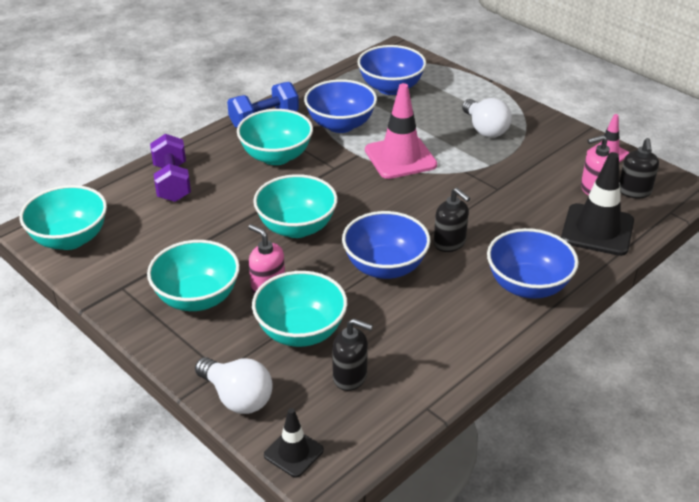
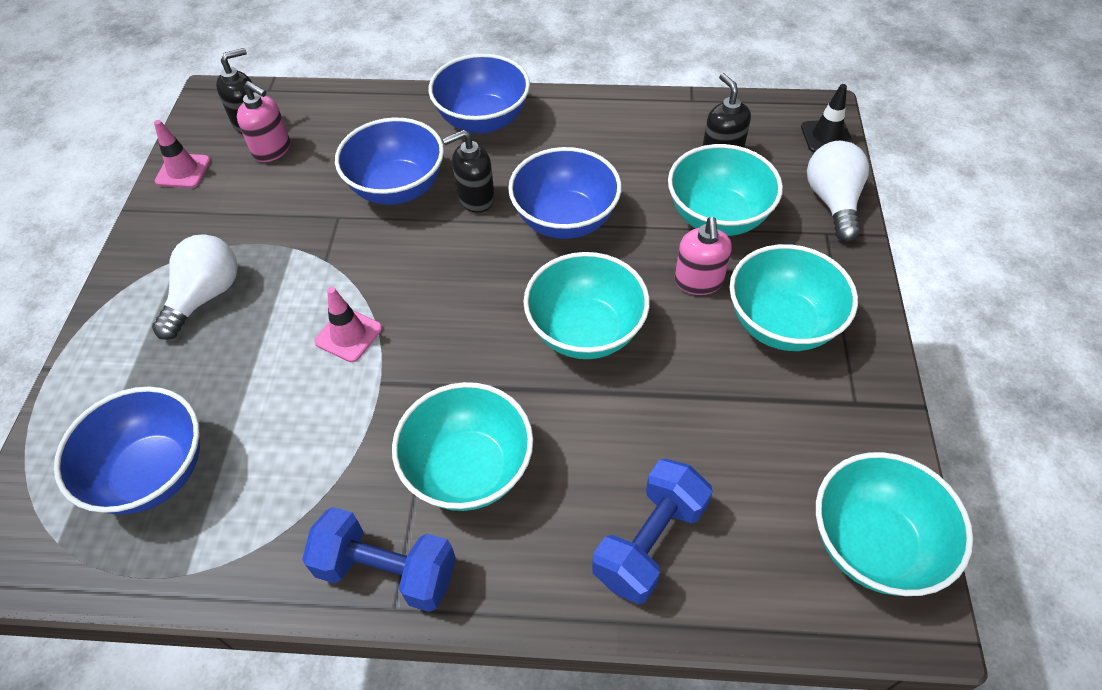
camera: 130 degrees left, 15 degrees up
(172, 182) = (649, 542): purple dumbbell -> blue dumbbell
(340, 125) = (319, 456): blue bowl -> blue bowl (397, 188)
(400, 158) = (348, 335): pink traffic cone -> pink traffic cone, size x0.55
(449, 243) = (475, 198): black soap dispenser -> black soap dispenser turned 120 degrees counterclockwise
(597, 230) = (347, 118): black traffic cone -> none

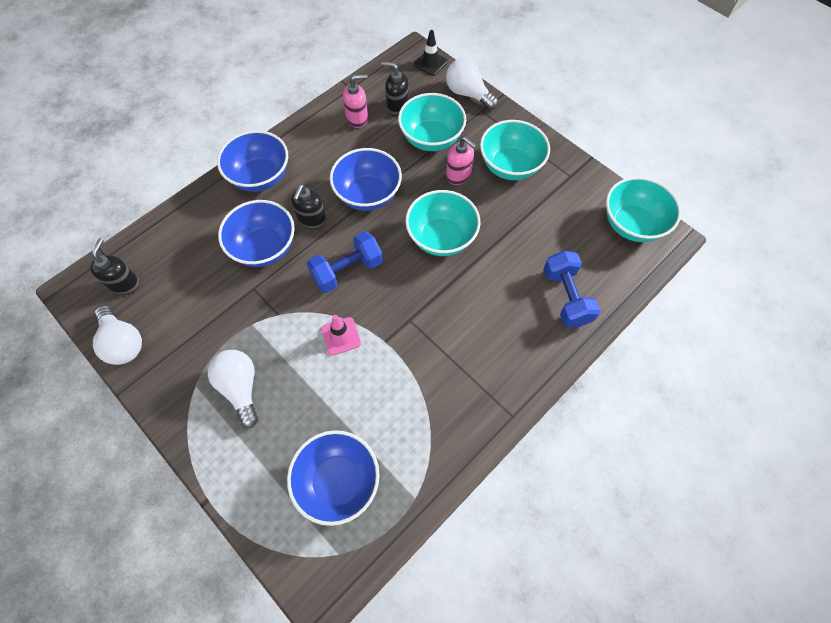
camera: 50 degrees left, 10 degrees up
(183, 171) = (123, 343): pink traffic cone -> white light bulb
(272, 150) = (162, 287): pink soap dispenser -> pink soap dispenser (357, 118)
(387, 571) = (491, 407): blue dumbbell -> blue dumbbell (347, 270)
(468, 469) = (469, 338): turquoise bowl -> none

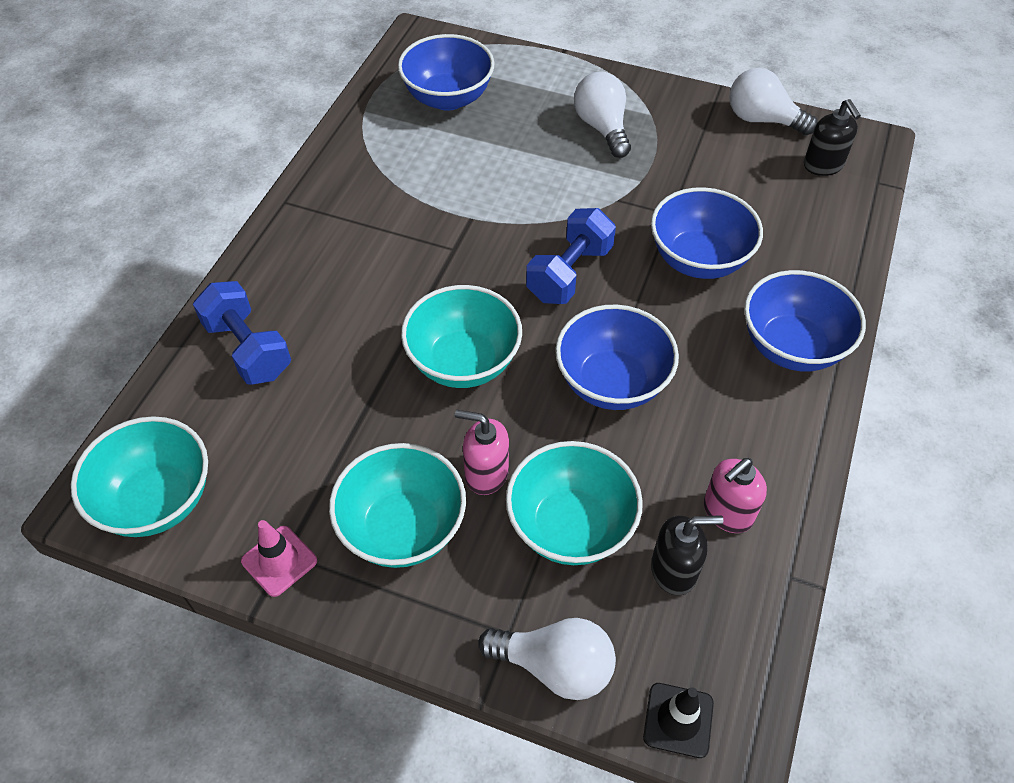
camera: 155 degrees right, 10 degrees down
(240, 388) = (602, 128): white light bulb -> white light bulb turned 150 degrees counterclockwise
(312, 220) = (666, 316): black soap dispenser -> none
(341, 336) = (527, 205): pink traffic cone -> pink traffic cone (279, 561)

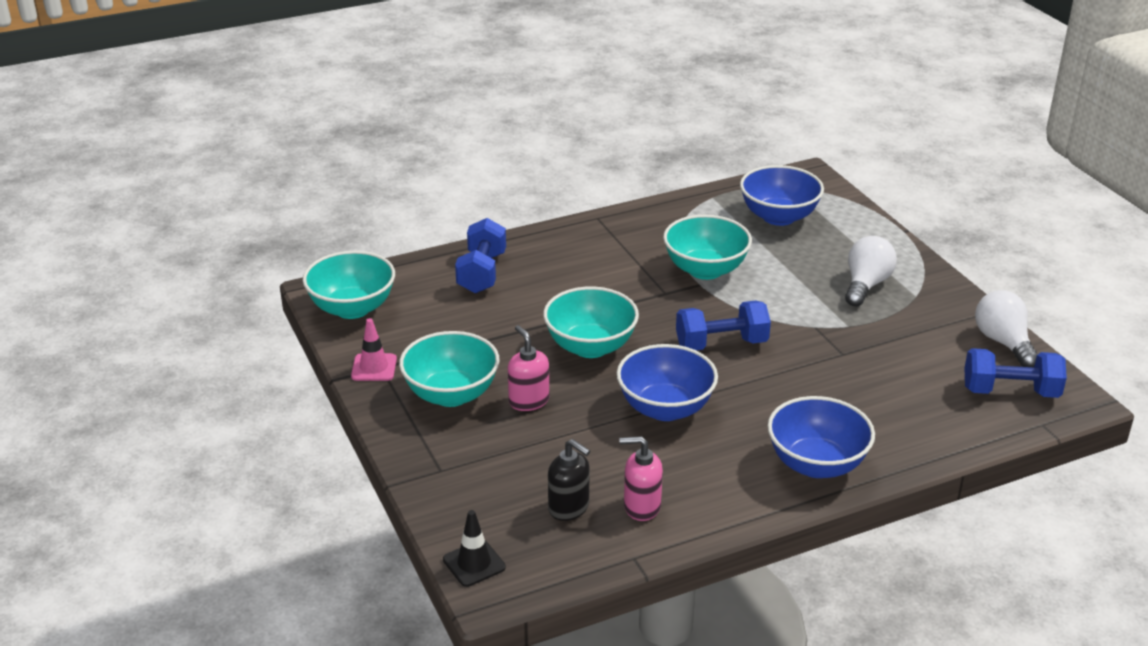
camera: 45 degrees right, 20 degrees down
(555, 666) = (444, 498): white light bulb -> none
(570, 526) = (540, 452): turquoise bowl -> turquoise bowl (705, 270)
(698, 259) = (823, 386): blue bowl -> none
(823, 165) = (1010, 392): black soap dispenser -> blue dumbbell

